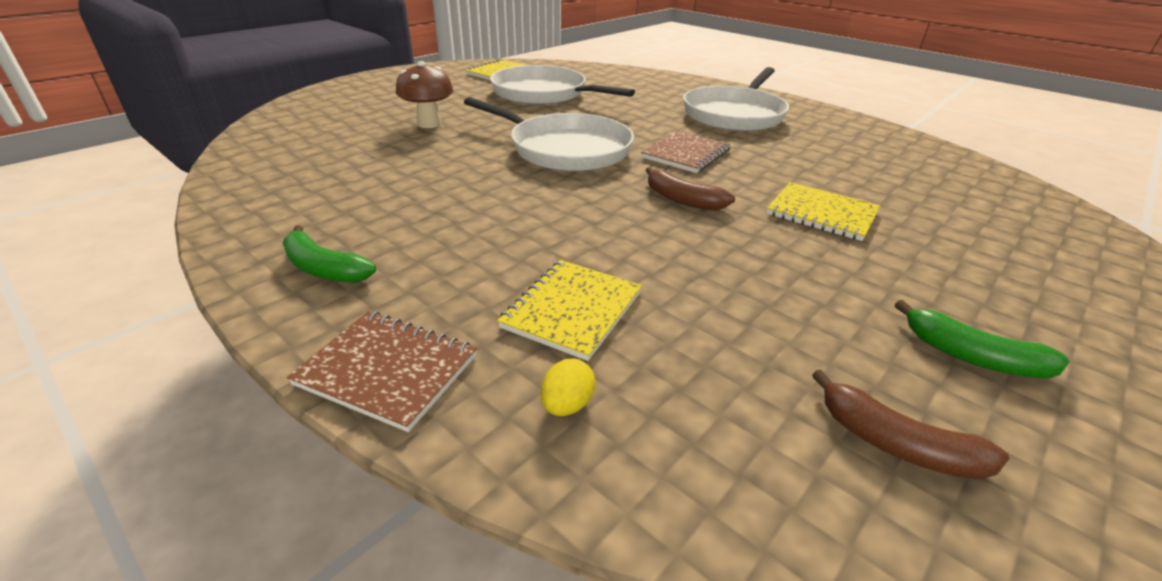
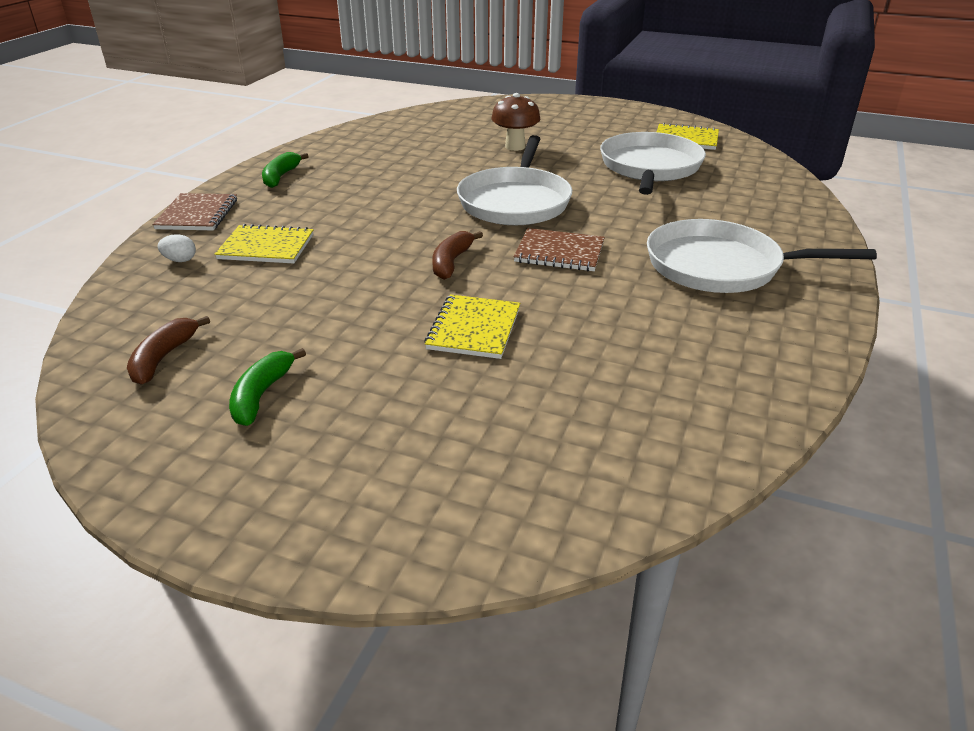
camera: 70 degrees right, 0 degrees up
(567, 405) = (180, 260): yellow egg -> white egg

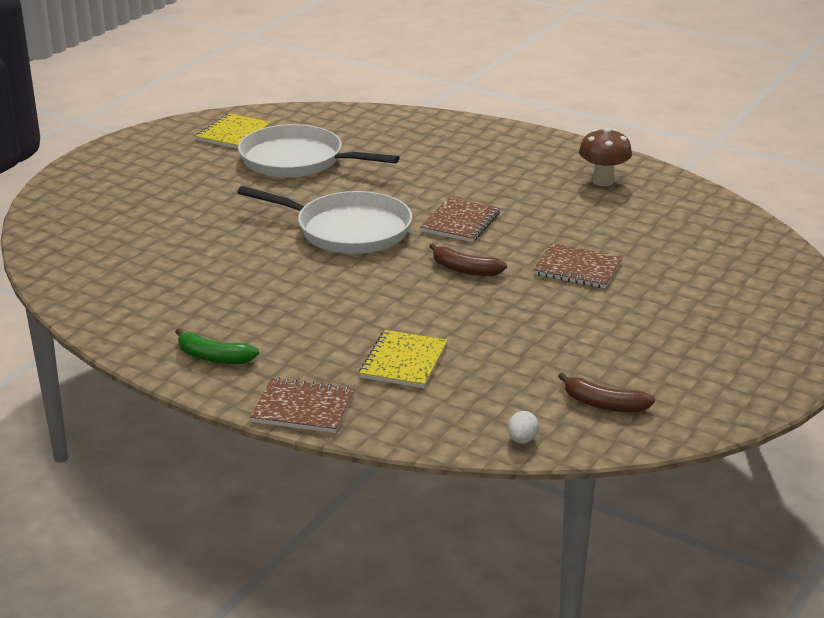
camera: 80 degrees left, 5 degrees down
(180, 260) = (419, 411): white egg -> white egg (522, 440)
(261, 395) = (660, 356): green banana -> none
(474, 329) = (577, 268): yellow notebook -> brown notebook
(515, 147) = (202, 216): brown mushroom -> brown mushroom (603, 181)
(720, 266) = (502, 167): white pan -> none

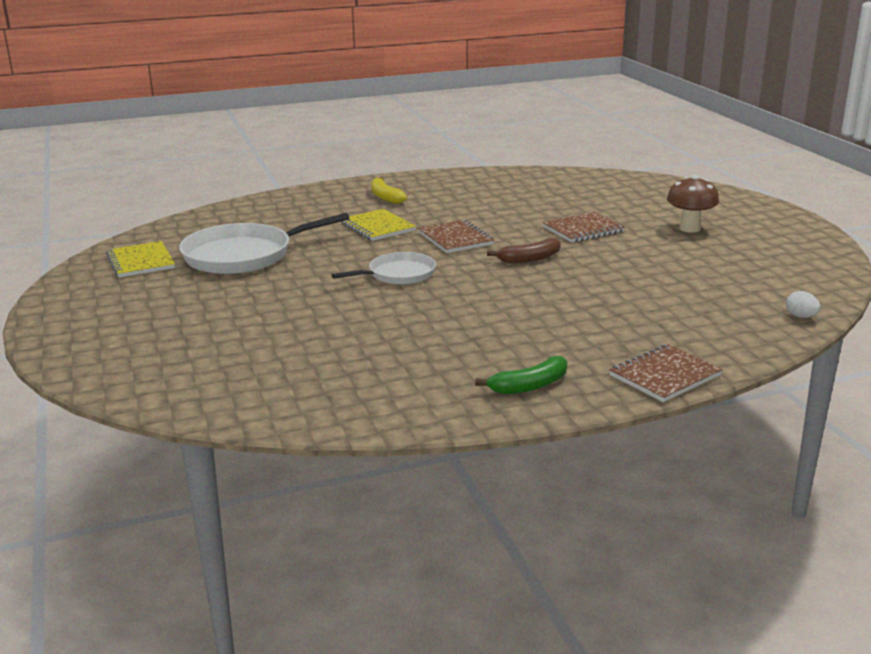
camera: 50 degrees left, 5 degrees down
(348, 230) = (398, 274): white pan -> white pan, size x0.59
(404, 362) = (639, 319): yellow notebook -> yellow notebook (377, 227)
(509, 157) = (385, 197): none -> yellow banana
(603, 181) = (473, 187): brown mushroom -> brown mushroom (689, 228)
(604, 404) = (780, 279): brown banana -> none

